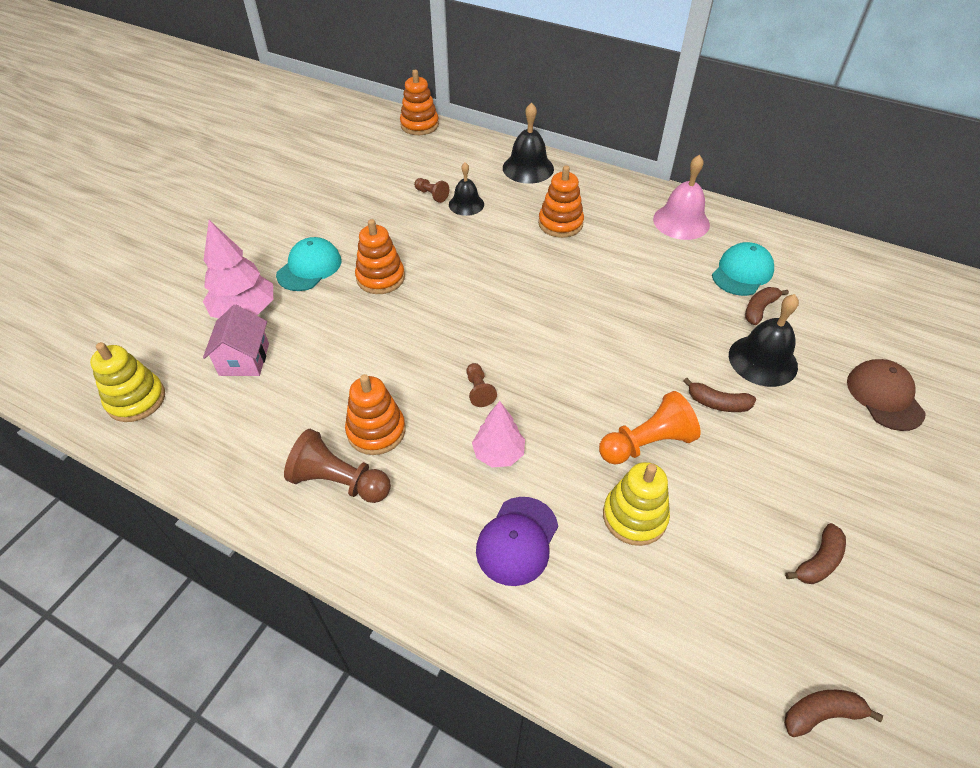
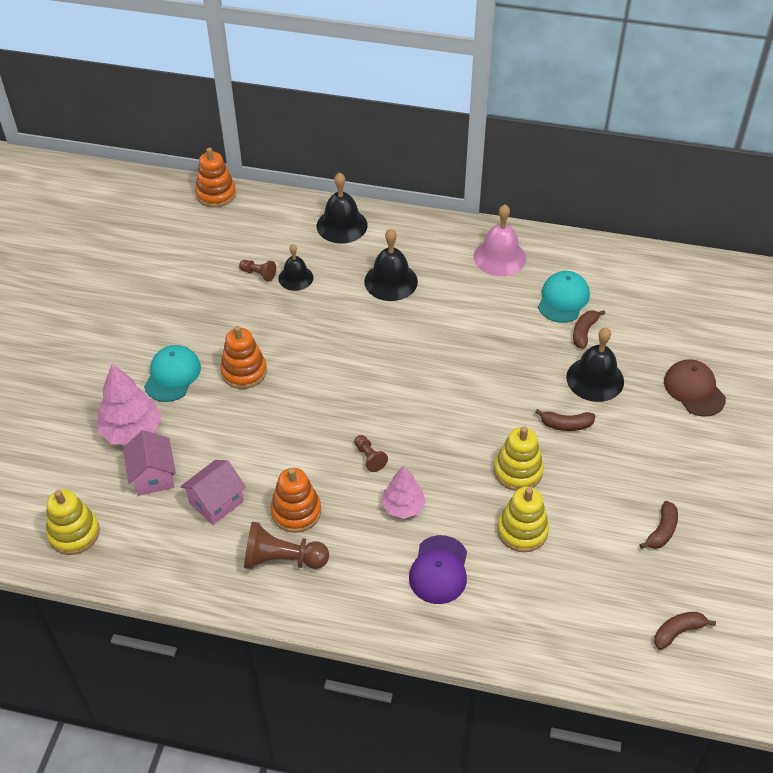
camera: 15 degrees left, 0 degrees up
(295, 401) = (216, 502): none -> pink house
(560, 223) = (391, 281): orange stacking toy -> black bell
(646, 443) = (518, 471): orange pawn -> yellow stacking toy

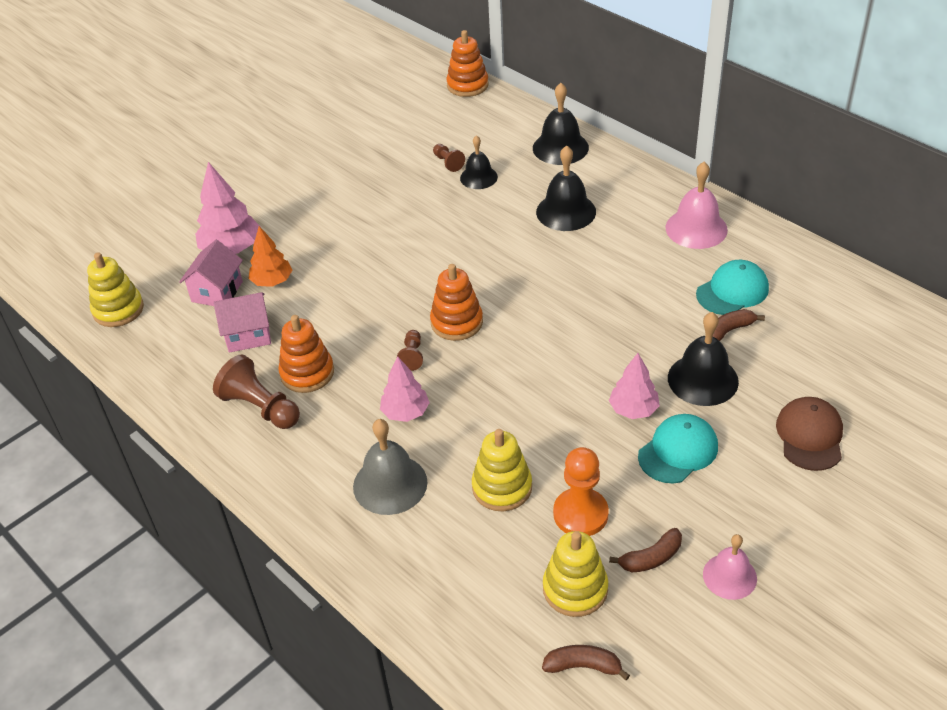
camera: 35 degrees right, 5 degrees down
(172, 375) = (303, 218): turquoise cap -> turquoise cap (678, 451)
(195, 445) = (272, 281): none -> orange tree
(244, 371) = (365, 238): orange stacking toy -> orange stacking toy (456, 322)
(439, 570) = (390, 484): purple cap -> grey bell
(518, 471) = (545, 431): yellow stacking toy -> yellow stacking toy (575, 589)
(566, 425) = (633, 409): brown banana -> pink tree
(592, 523) = (580, 514): none -> orange pawn
(719, 517) = (729, 576): none -> pink bell

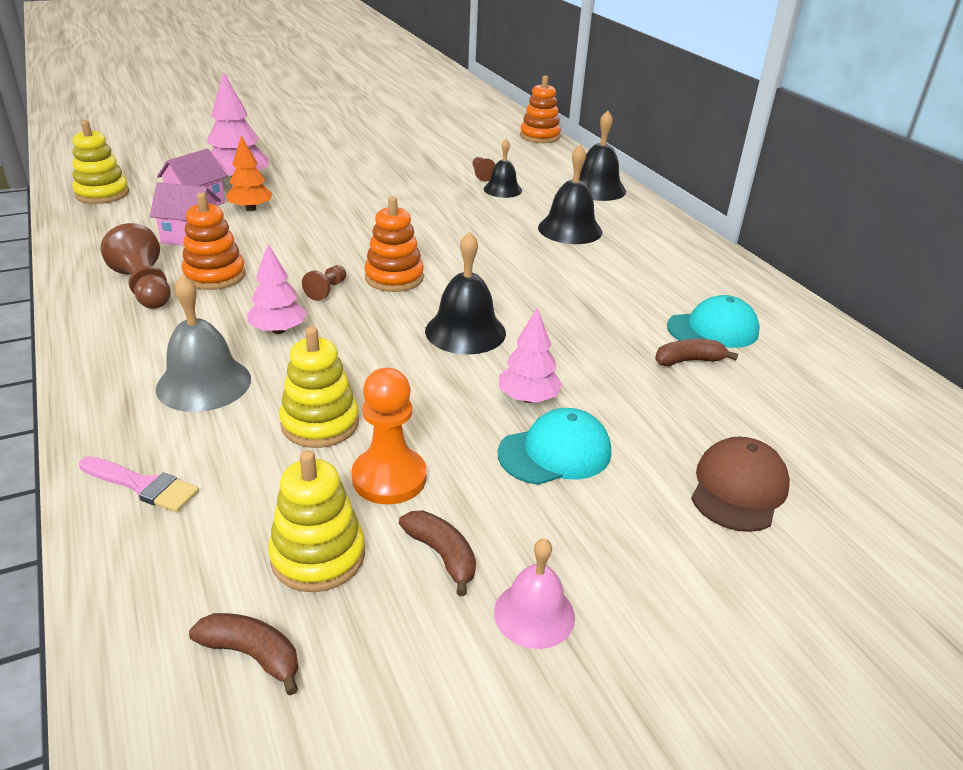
camera: 15 degrees right, 10 degrees down
(420, 583) = (143, 486): none -> pink brush
(651, 558) = (442, 555): brown banana -> brown banana turned 120 degrees counterclockwise
(696, 228) = (701, 272): pink bell -> none
(703, 379) = (630, 394): black bell -> black bell (465, 331)

